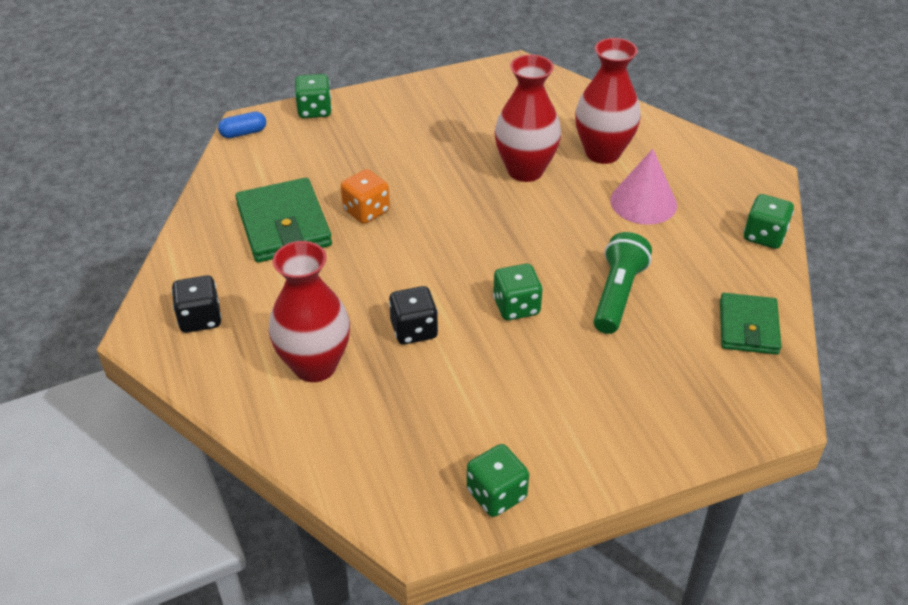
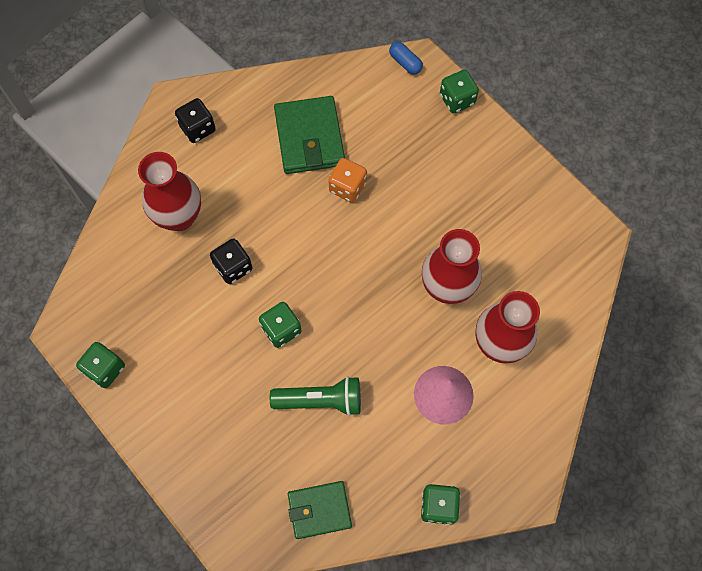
camera: 70 degrees right, 25 degrees up
(284, 225) = (309, 138): green wallet -> green wallet turned 60 degrees counterclockwise

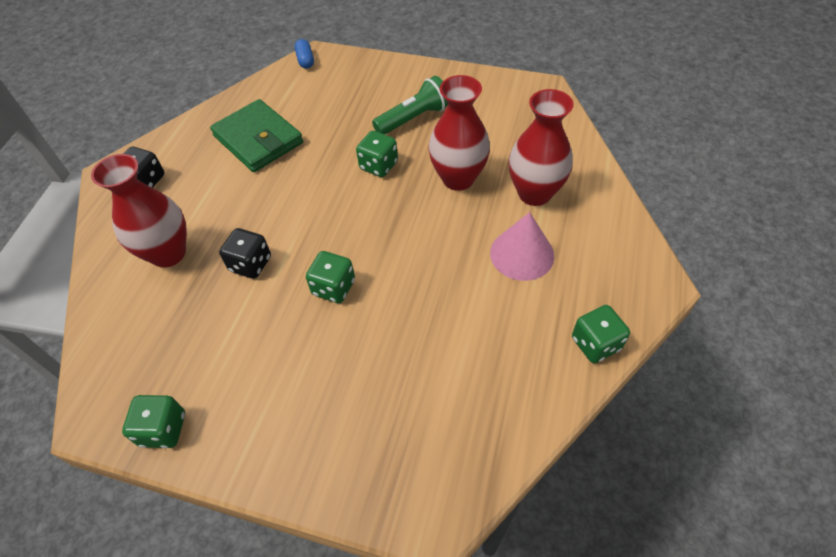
camera: 30 degrees left, 15 degrees down
(319, 510) = (489, 420): green wallet -> none
(320, 400) = (415, 323): green flashlight -> green flashlight (414, 118)
(347, 187) = (317, 155): orange dice -> none
(405, 63) = (305, 60): blue capsule -> blue capsule turned 60 degrees clockwise
(457, 99) = (365, 63): green dice -> green dice (378, 165)

